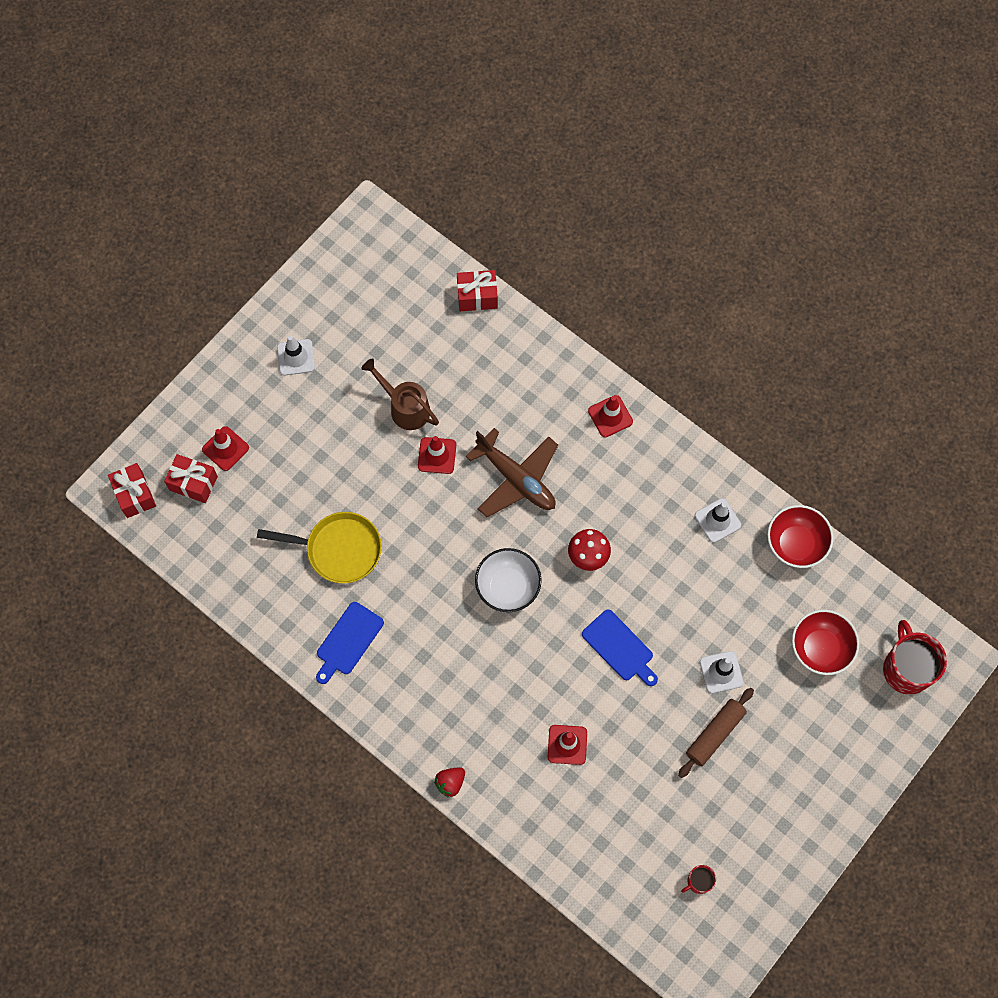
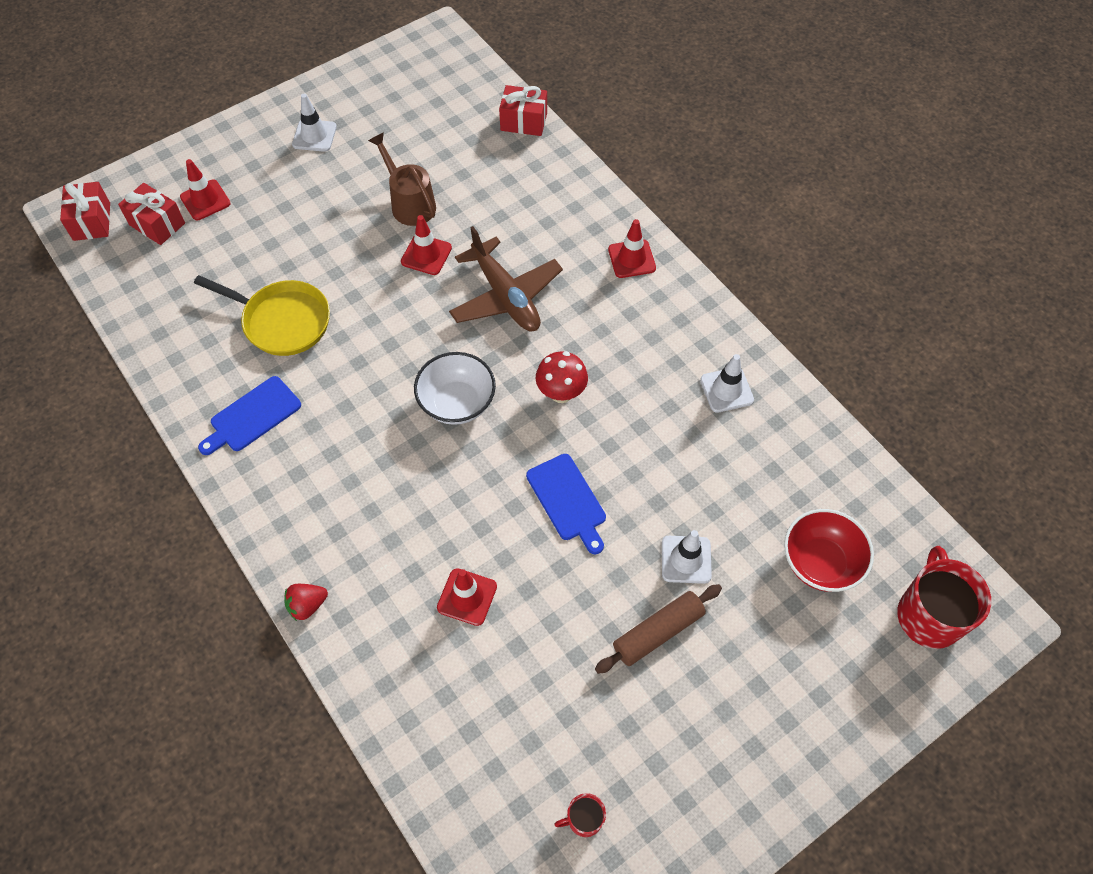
camera: 15 degrees right, 10 degrees down
(795, 544) = (816, 437): red bowl -> none

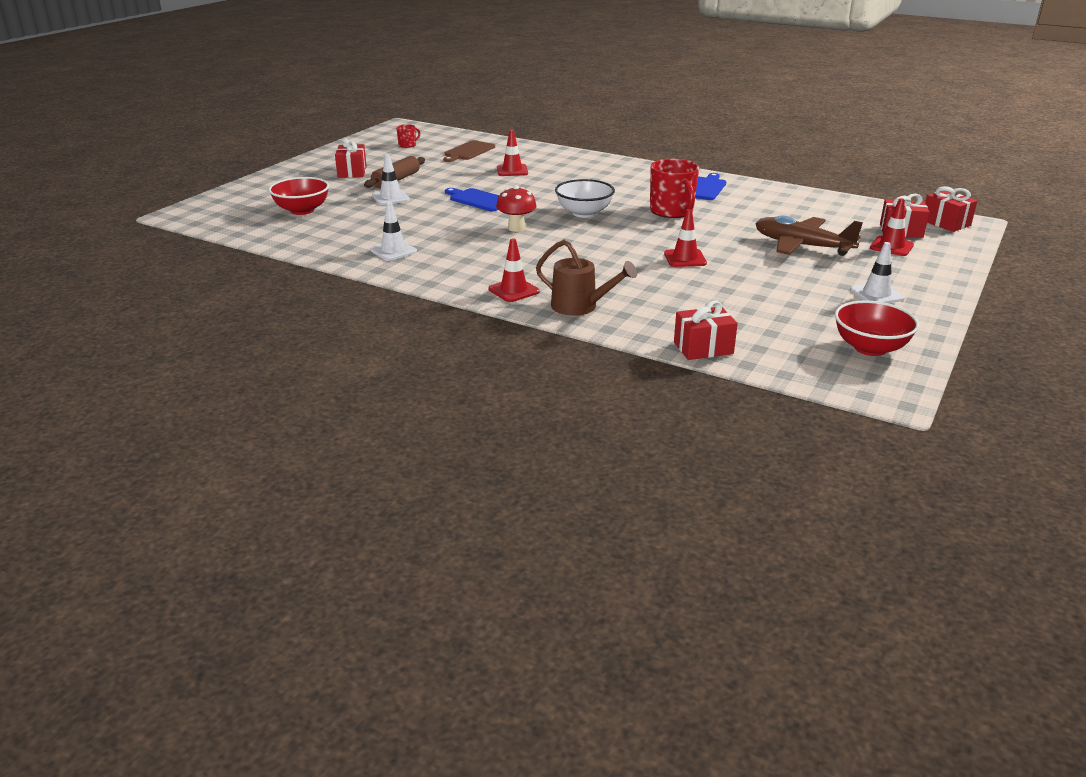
camera: 155 degrees right, 30 degrees down
(282, 321) = (742, 216): yellow pan -> none
(307, 605) = (594, 156): red strawberry -> none
(399, 79) = (870, 348): none -> red bowl
(409, 203) = (735, 278): brown watering can -> brown watering can (580, 307)
(492, 727) = (468, 151): none -> brown cutting board
(506, 296) = (599, 254): brown plane -> brown plane (802, 246)
(718, 702) = (352, 172): none -> red gift
(929, 615) = (227, 208): red mug -> red mug (672, 211)

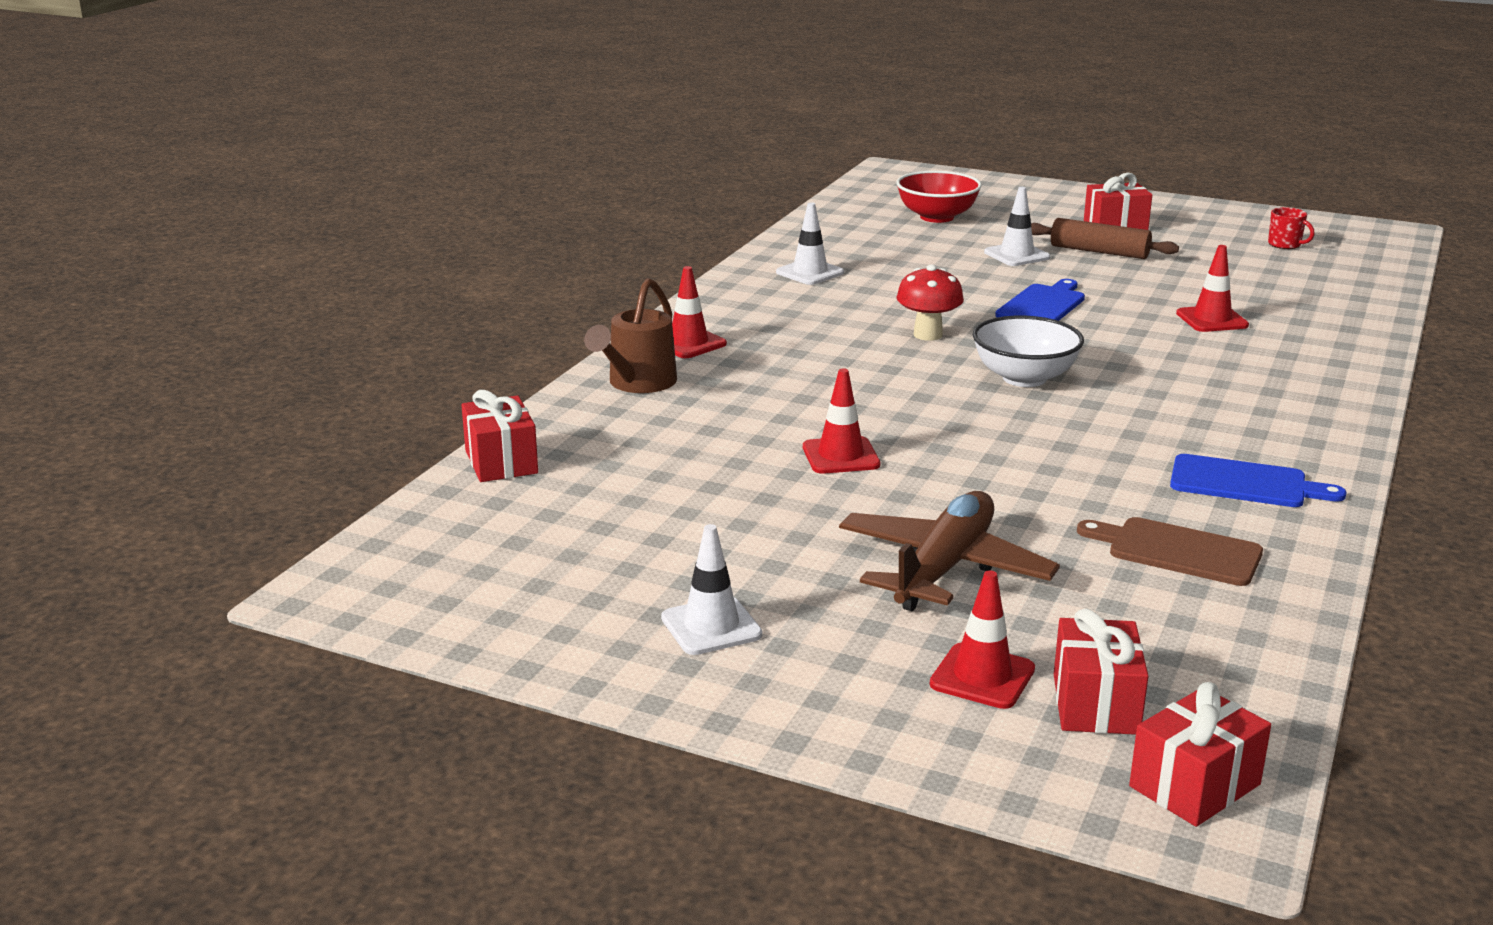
camera: 85 degrees right, 5 degrees down
(468, 151) = (1291, 284): brown cutting board -> brown cutting board (1177, 551)
(672, 211) = (1078, 449): red mug -> none
(870, 348) = (486, 594): red bowl -> none

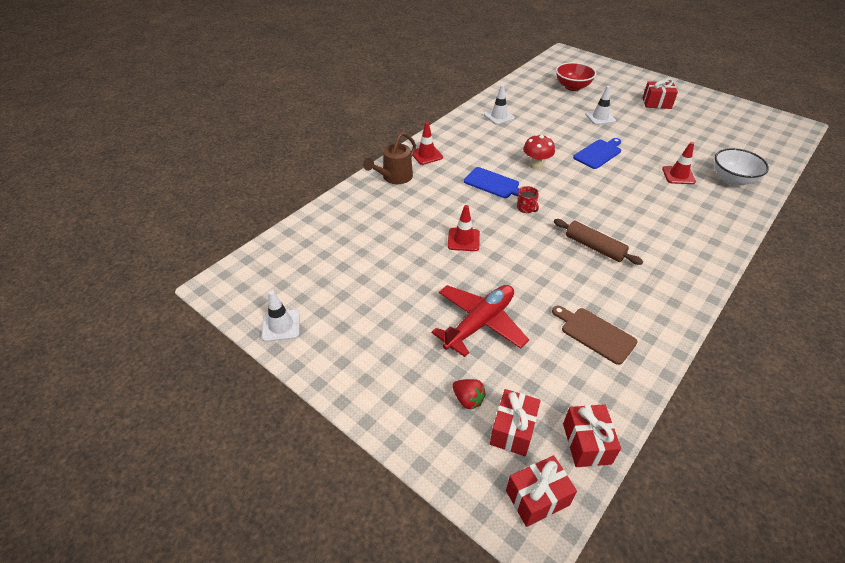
camera: 15 degrees right, 20 degrees up
(501, 462) = (317, 218): red gift -> red gift (586, 443)
(711, 626) = (362, 340): white traffic cone -> white traffic cone (281, 326)
(943, 568) = (479, 323): brown plane -> red plane
(982, 677) = (468, 399): red traffic cone -> red strawberry
(1024, 378) = (569, 202): white bowl -> white bowl (732, 179)
(1099, 252) = (641, 120): brown rolling pin -> brown rolling pin (594, 247)
(1245, 483) = (648, 293): blue cutting board -> blue cutting board (493, 184)
(1285, 244) = (738, 127): red mug -> red mug (526, 208)

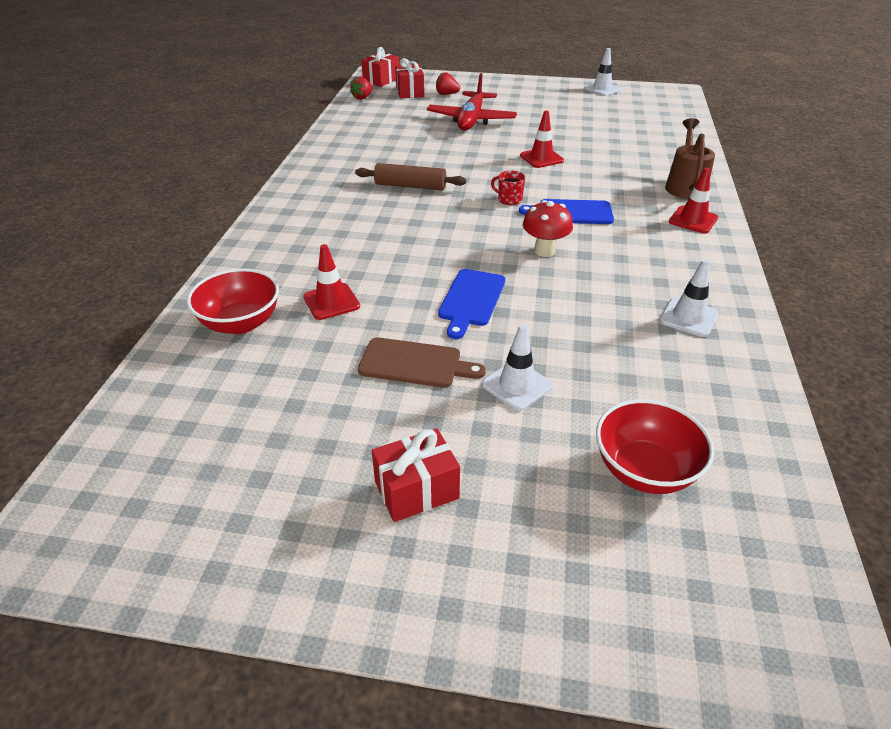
camera: 150 degrees right, 5 degrees down
(586, 443) = (362, 98): red gift -> red strawberry
(595, 333) = (379, 136): brown cutting board -> brown cutting board (415, 364)
(732, 179) = (241, 323): white bowl -> red bowl

